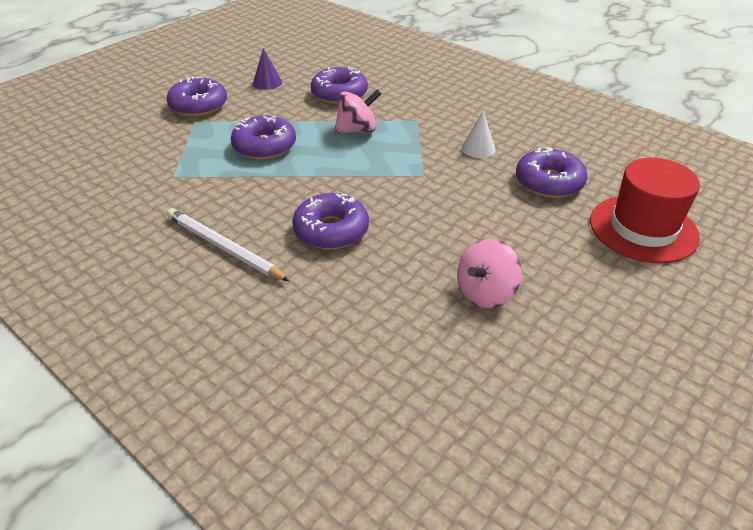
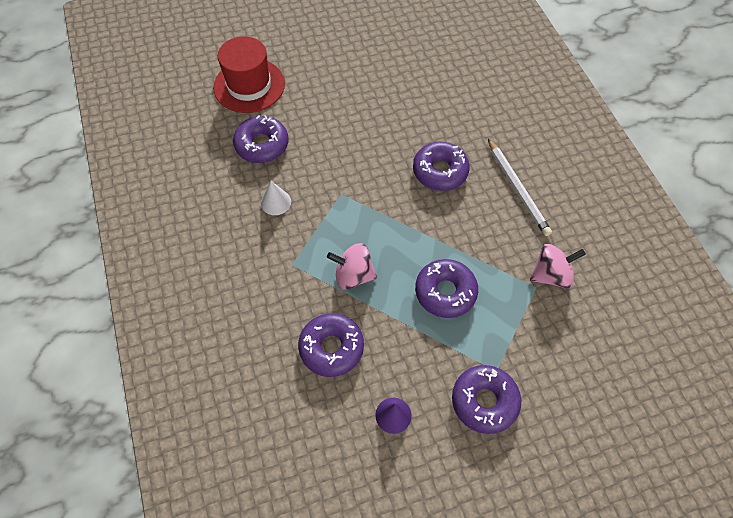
camera: 150 degrees left, 20 degrees up
(485, 293) = (380, 88): pink spinning top -> pink spinning top (551, 275)

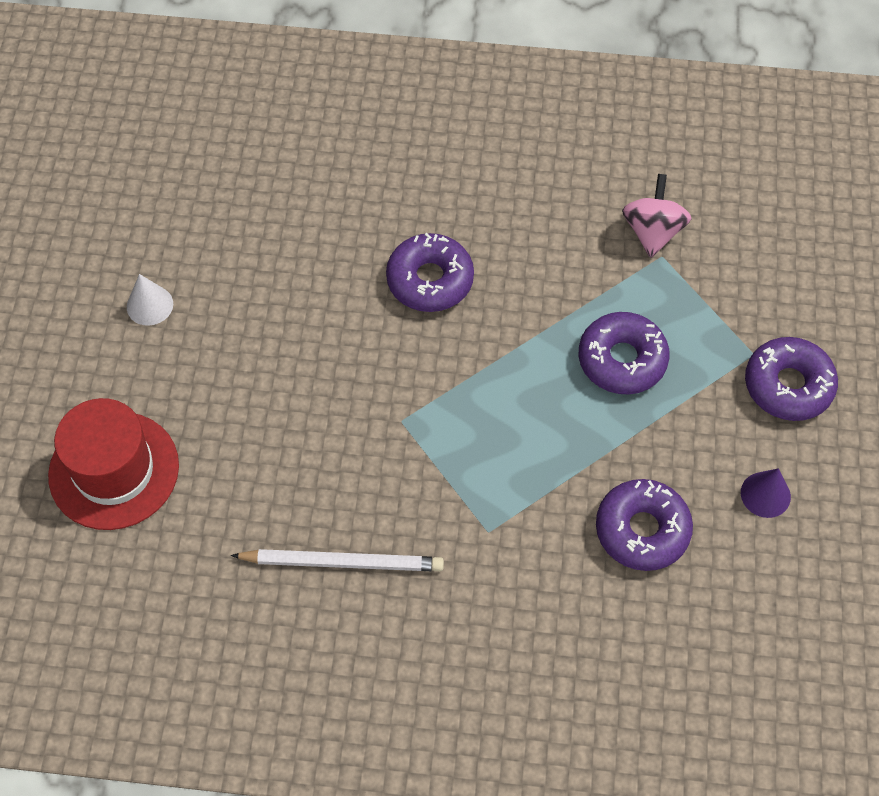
camera: 65 degrees left, 0 degrees up
(262, 145) = (249, 495): purple donut -> none
(276, 202) = (369, 514): white cone -> white cone (150, 305)
(353, 275) = (544, 459): pink spinning top -> none
(517, 189) = (507, 204): white pencil -> white pencil (342, 562)

